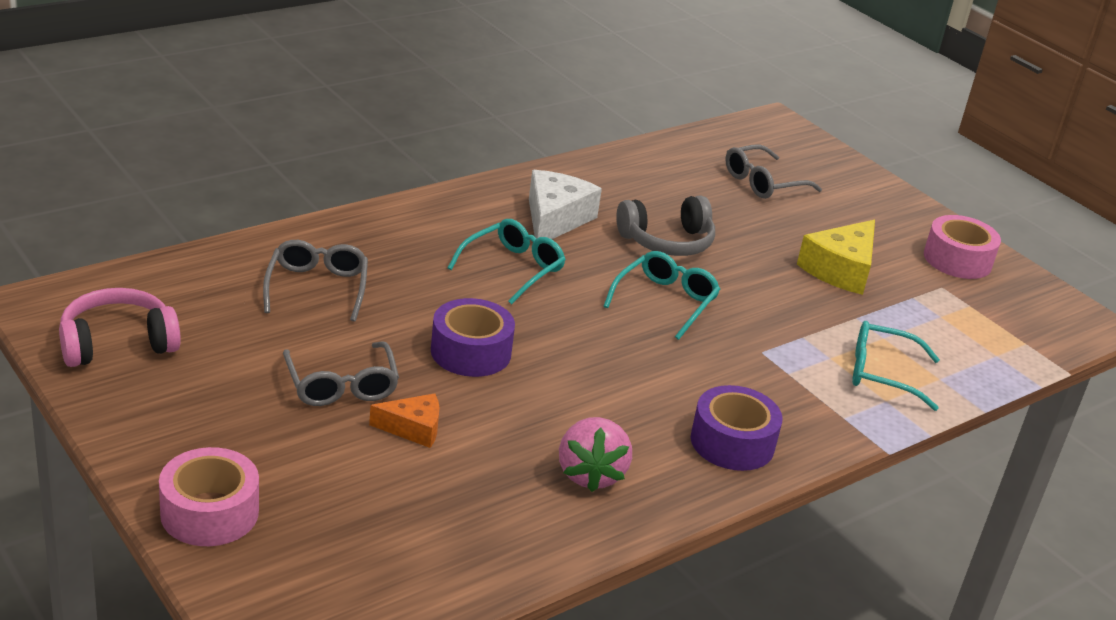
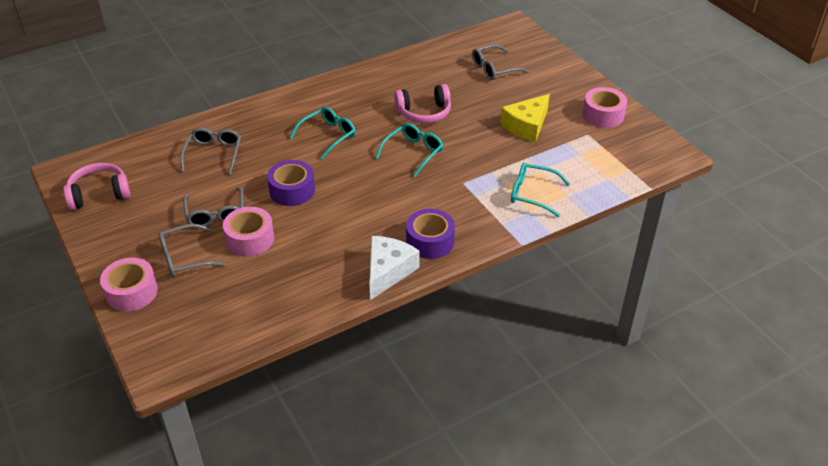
camera: 10 degrees right, 10 degrees up
(299, 456) = (185, 257): none -> grey glasses
(413, 428) = (250, 239): orange cheese -> pink tape
(555, 219) = (360, 102): white cheese -> white cheese (388, 271)
(590, 474) = (343, 263): pink strawberry -> none
(667, 242) = (424, 113): grey headphones -> pink headphones

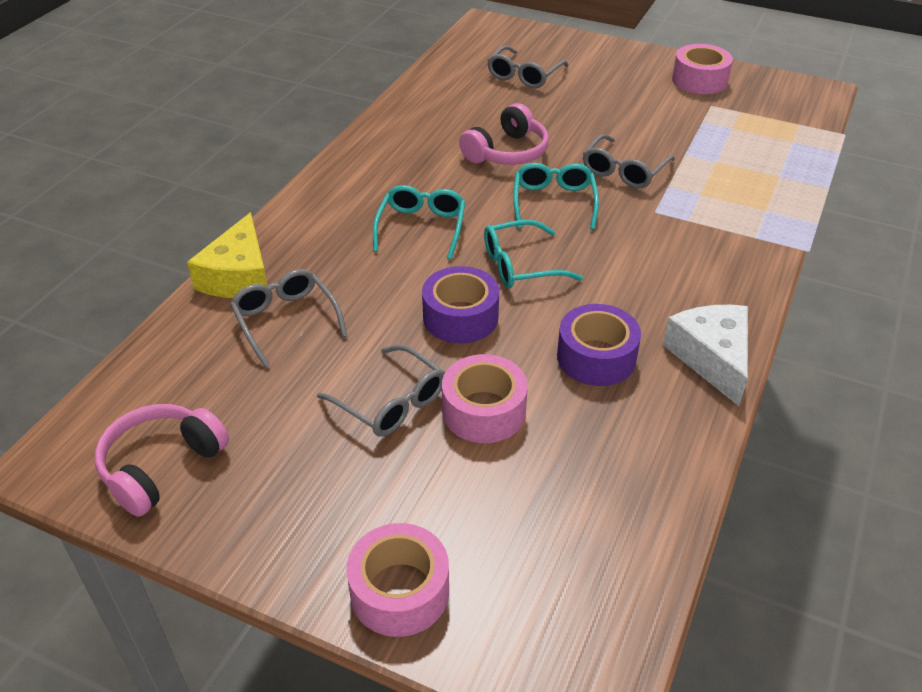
camera: 35 degrees left, 0 degrees up
(185, 257) = (420, 489): grey glasses -> grey glasses (624, 171)
(430, 241) = (709, 296): purple tape -> purple tape (596, 357)
(526, 126) = (639, 121): yellow cheese -> yellow cheese (239, 276)
(532, 194) = (743, 190): turquoise glasses -> turquoise glasses (520, 265)

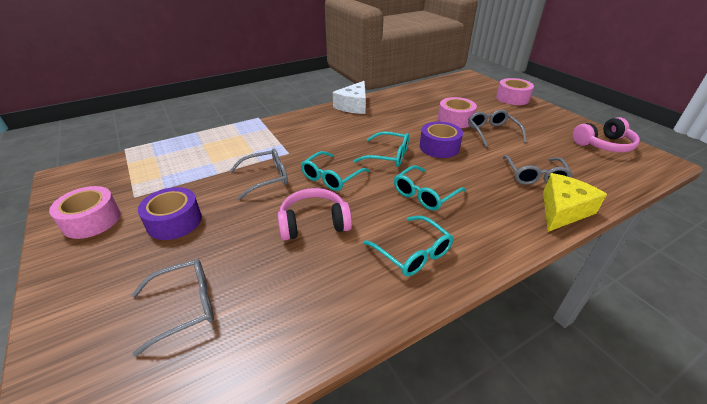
camera: 145 degrees left, 5 degrees down
(388, 166) = (413, 253): none -> turquoise glasses
(596, 357) = (395, 118): purple tape -> purple tape (174, 221)

